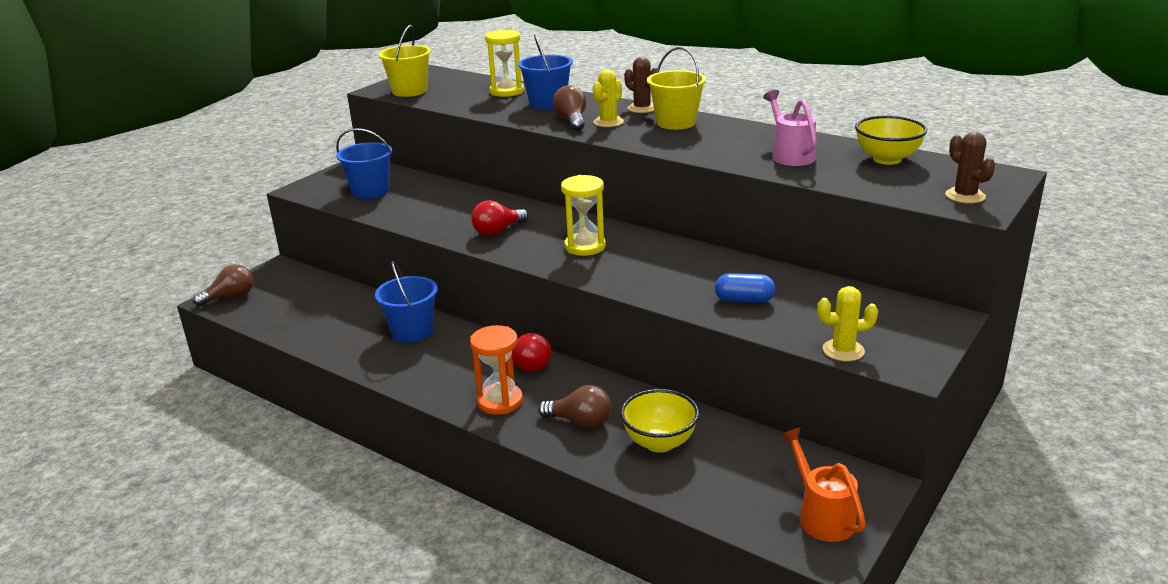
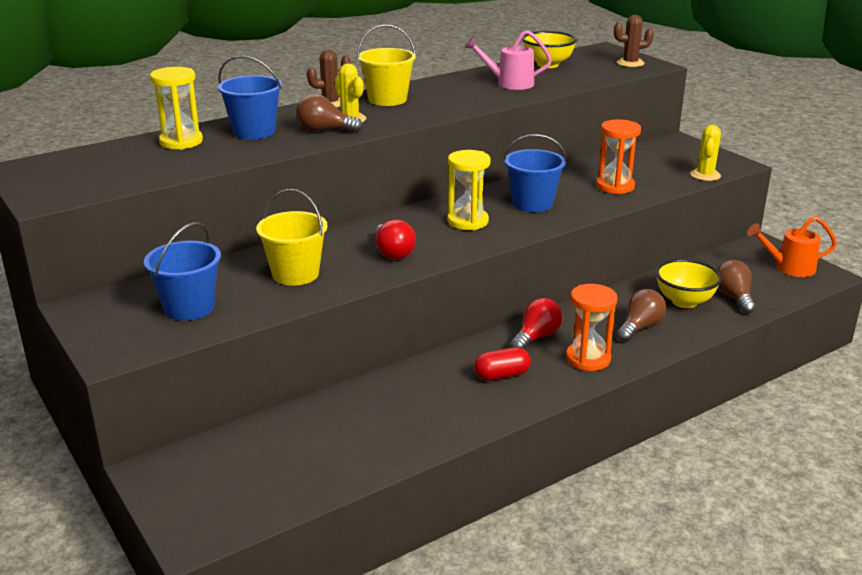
camera: 70 degrees left, 0 degrees up
(230, 297) = (200, 521): brown light bulb -> brown light bulb (733, 297)
(409, 91) = (86, 185): yellow bucket -> yellow bucket (295, 274)
(412, 331) = (420, 388): blue bucket -> blue bucket (532, 203)
(449, 363) = (502, 375): none -> red capsule
(744, 300) = (615, 186): blue capsule -> orange hourglass

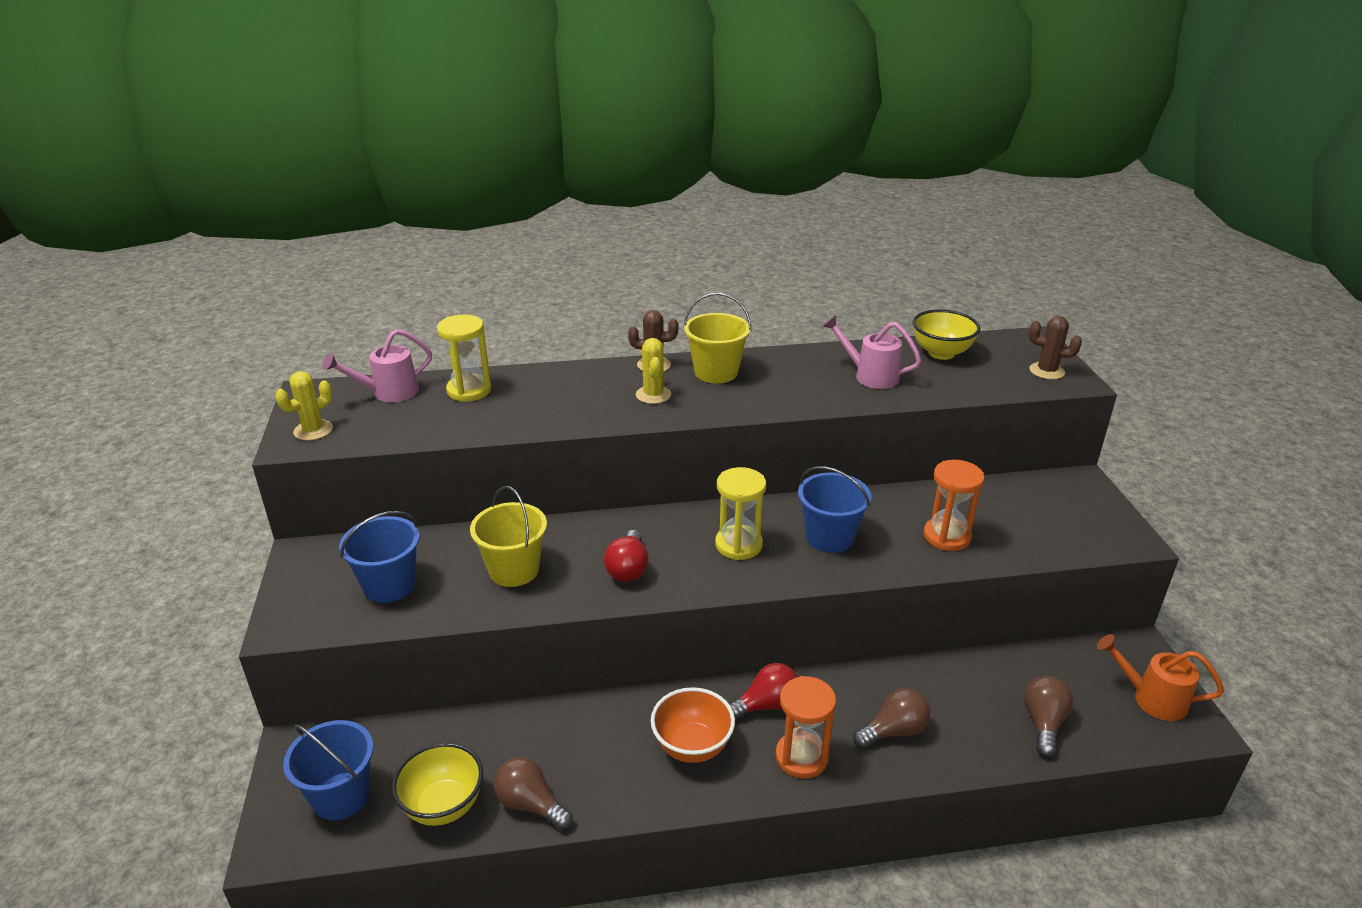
camera: 25 degrees right, 5 degrees up
(103, 155) = (388, 393): none -> pink watering can
(254, 132) = (546, 391): blue bucket -> blue bucket (341, 796)
(325, 130) = (614, 407): brown light bulb -> brown light bulb (530, 804)
(502, 375) = (692, 746): red capsule -> orange bowl
(684, 301) = (975, 709): yellow bowl -> yellow bowl (443, 806)
(705, 175) = (1076, 548): yellow cactus -> yellow cactus (313, 430)

